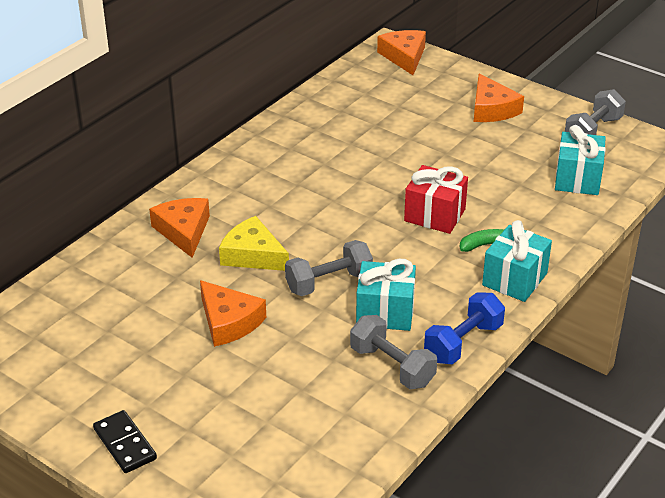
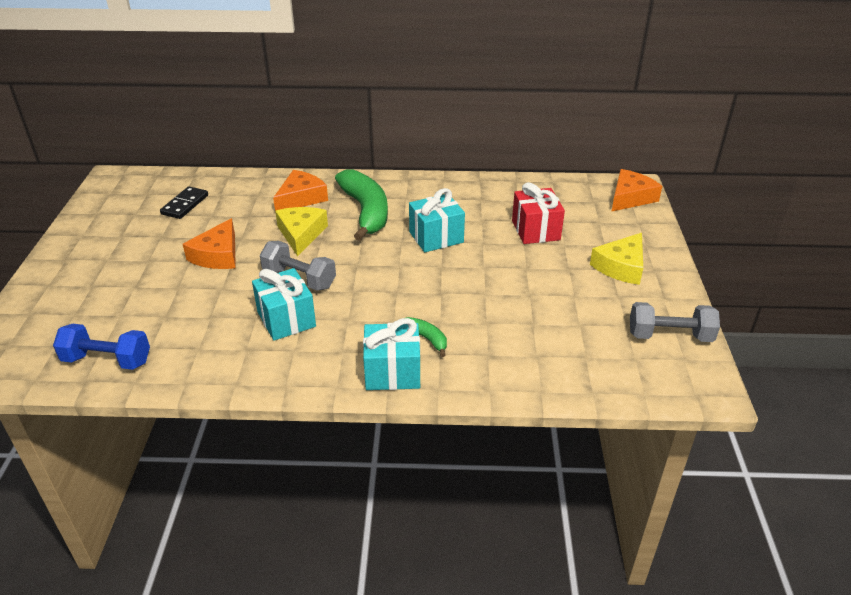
camera: 55 degrees right, 0 degrees up
(124, 444) = (62, 267): black domino -> black domino (185, 205)
(258, 201) = (366, 211): none -> green banana
(392, 366) = (222, 349): grey dumbbell -> none
(434, 215) = (436, 295): red gift -> red gift (535, 230)
(463, 342) = (281, 375): blue dumbbell -> blue dumbbell (107, 360)
(492, 109) = (621, 266): orange cheese -> yellow cheese
(577, 179) = (582, 354): turquoise gift -> turquoise gift (436, 237)

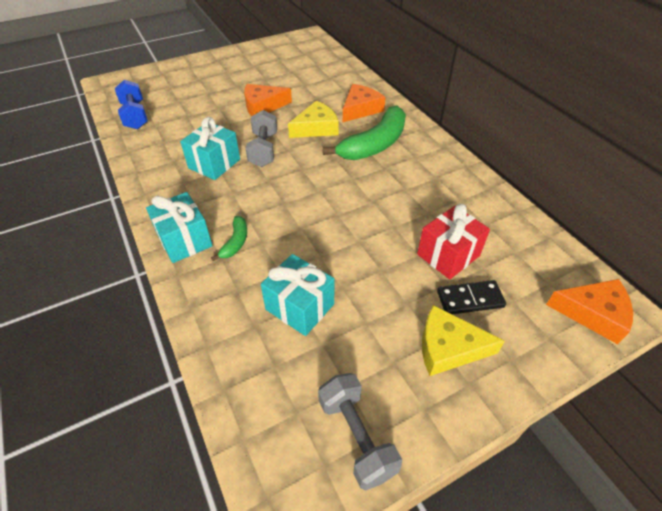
camera: 60 degrees right, 10 degrees up
(185, 205) = (306, 70): black domino -> black domino (470, 299)
(301, 198) = (360, 109): orange cheese -> orange cheese turned 60 degrees counterclockwise
(436, 237) = (375, 195): turquoise gift -> turquoise gift (300, 307)

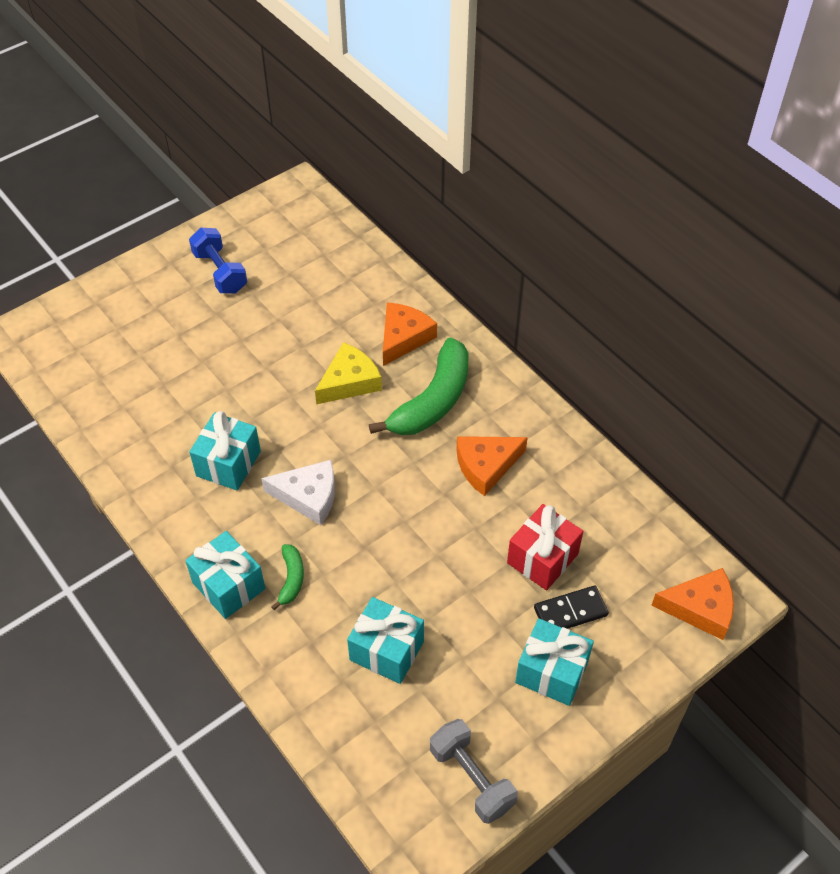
camera: 10 degrees left, 5 degrees up
(135, 116) = (88, 393): blue dumbbell -> blue dumbbell (220, 272)
(263, 106) = (265, 350): orange cheese -> orange cheese (486, 466)
(263, 150) = (287, 430): grey dumbbell -> none
(266, 190) = (308, 496): none -> white cheese
(448, 347) = (551, 672): yellow cheese -> turquoise gift

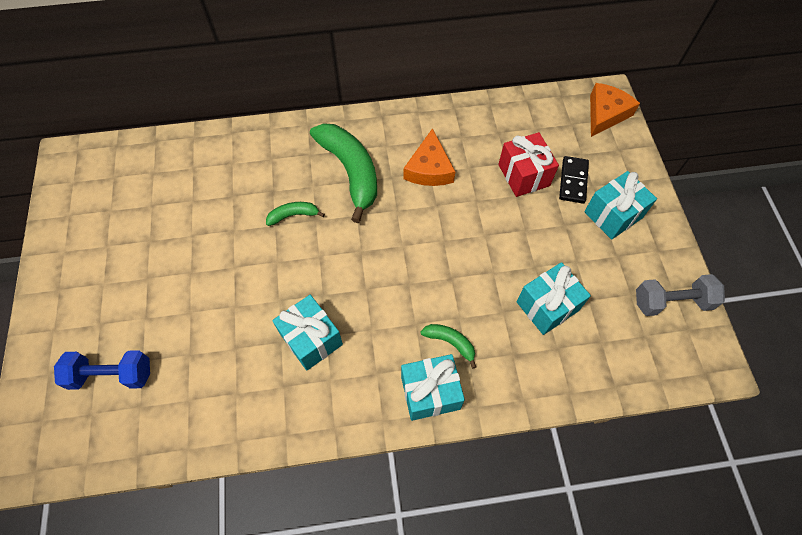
camera: 60 degrees left, 10 degrees up
(220, 272) = (104, 255): blue dumbbell -> blue dumbbell (112, 375)
(308, 496) = (382, 294): white cheese -> none
(350, 381) = (293, 215): yellow cheese -> green banana
(404, 337) = (279, 161): orange cheese -> none

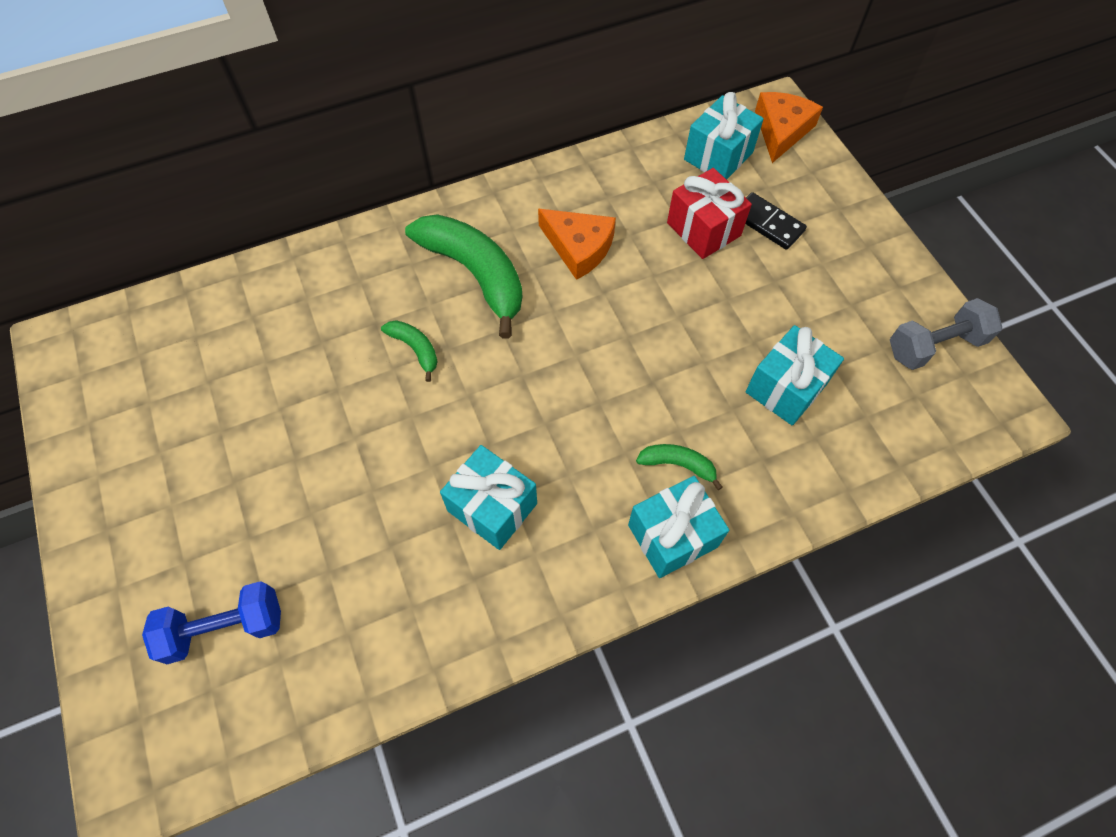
camera: 15 degrees left, 0 degrees up
(293, 215) = (415, 349): green banana -> green banana turned 75 degrees clockwise
(429, 169) = (579, 247): orange cheese -> orange cheese turned 45 degrees counterclockwise
(573, 181) = (767, 223): black domino -> black domino turned 45 degrees counterclockwise
(613, 215) = (830, 255): turquoise gift -> turquoise gift (718, 156)

